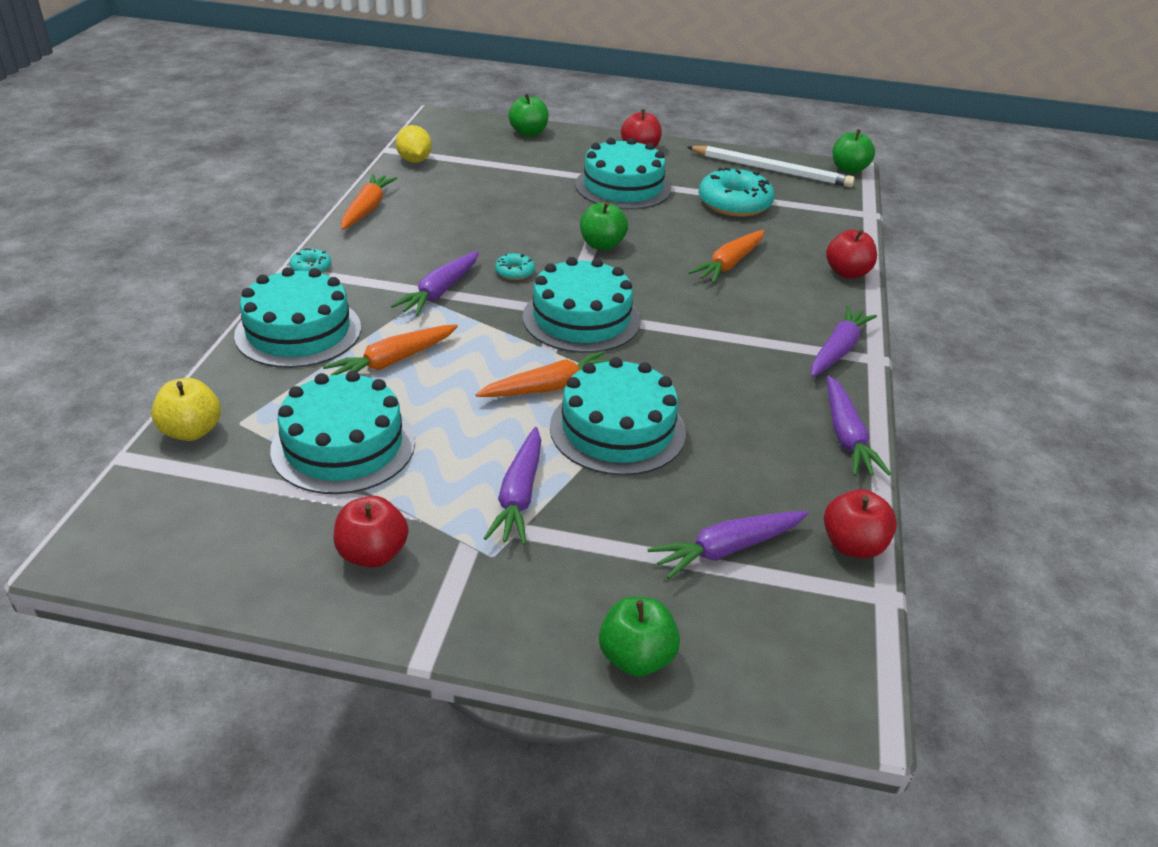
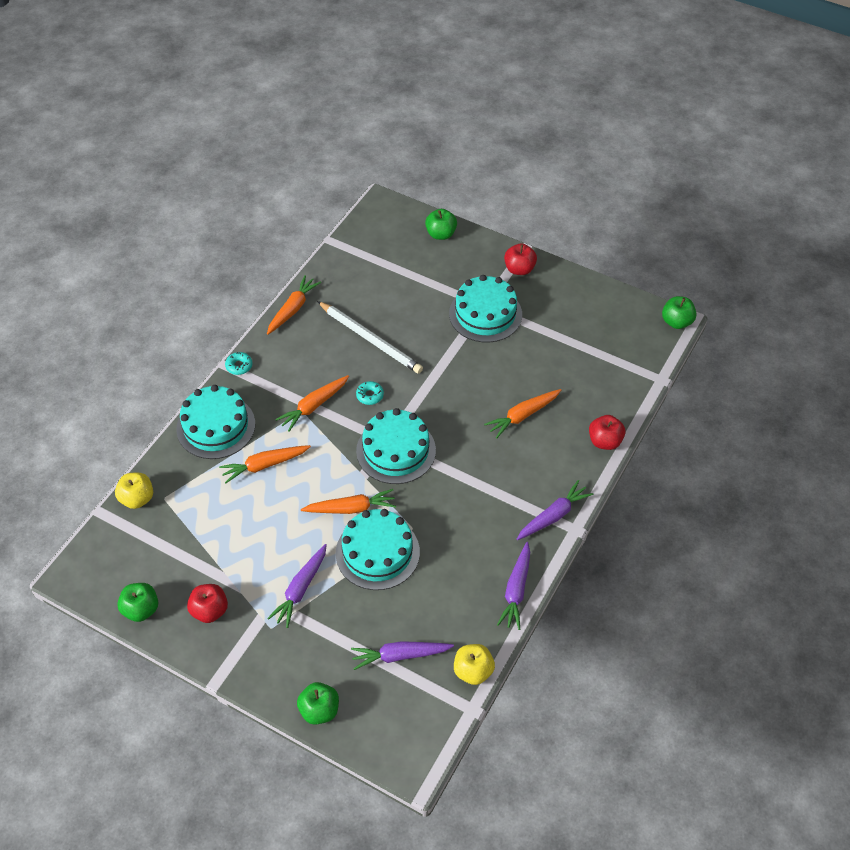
camera: 20 degrees right, 15 degrees up
(343, 445) = (216, 529): turquoise cake -> none
(414, 160) = (343, 256): yellow lemon -> none
(439, 292) = (313, 406): purple carrot -> orange carrot
(602, 245) = (441, 378): green apple -> green apple (141, 609)
(734, 203) = (561, 348): turquoise donut -> none
(771, 170) = (612, 312): white pencil -> white pencil (370, 339)
(853, 545) = (473, 671): red apple -> yellow apple

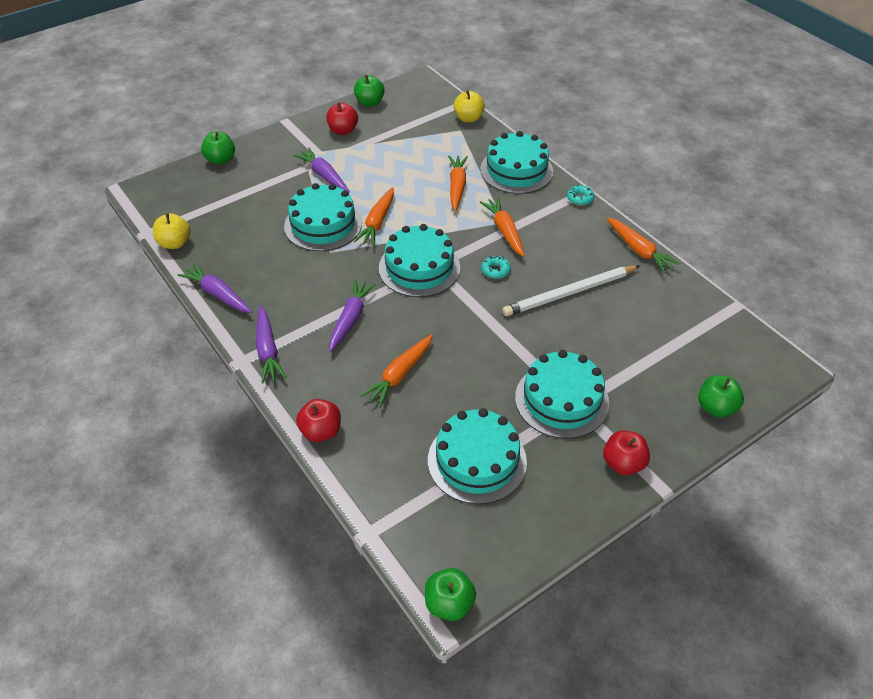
camera: 115 degrees right, 5 degrees down
(400, 656) = (224, 209): purple carrot -> purple carrot (350, 319)
(522, 416) = (399, 375): orange carrot -> orange carrot turned 135 degrees counterclockwise
(568, 343) = (477, 460): none -> turquoise cake

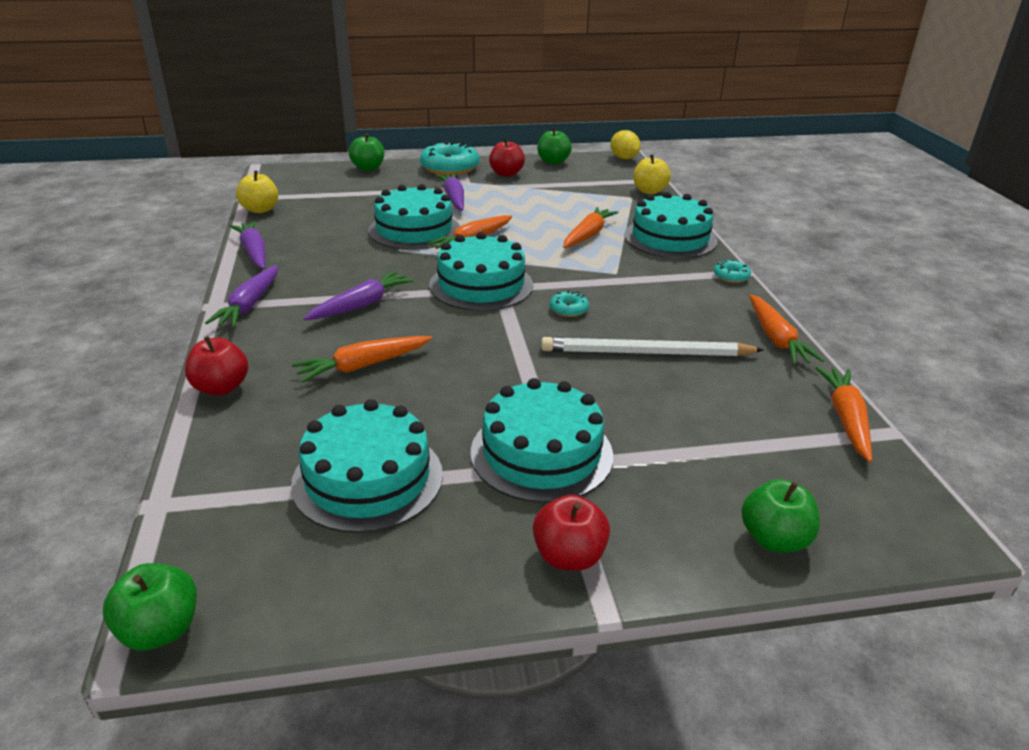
camera: 25 degrees right, 15 degrees down
(290, 137) = (449, 168): none -> turquoise donut
(422, 80) = (624, 158): none -> yellow lemon
(504, 231) = (611, 280): orange carrot -> orange carrot (846, 419)

